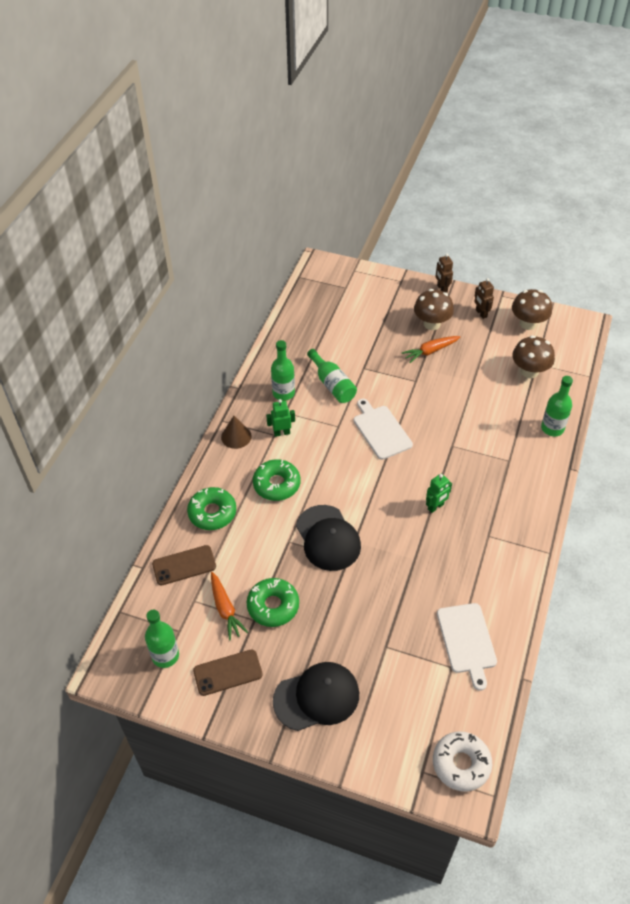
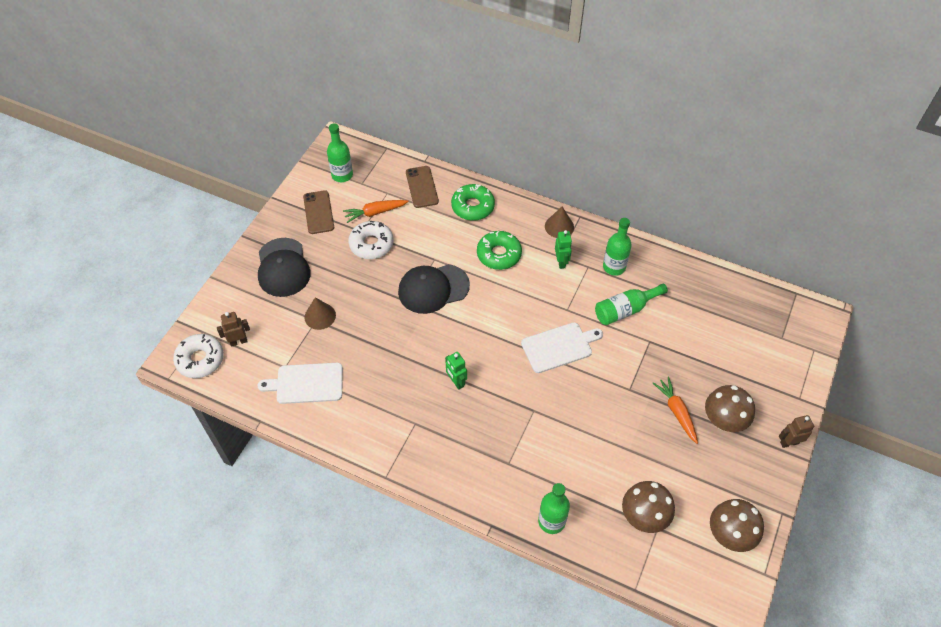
camera: 95 degrees right, 5 degrees up
(273, 606) = (371, 244): green donut -> white donut
(379, 643) = (320, 316): none -> brown cone
(481, 313) = (745, 480): brown robot -> brown robot (238, 341)

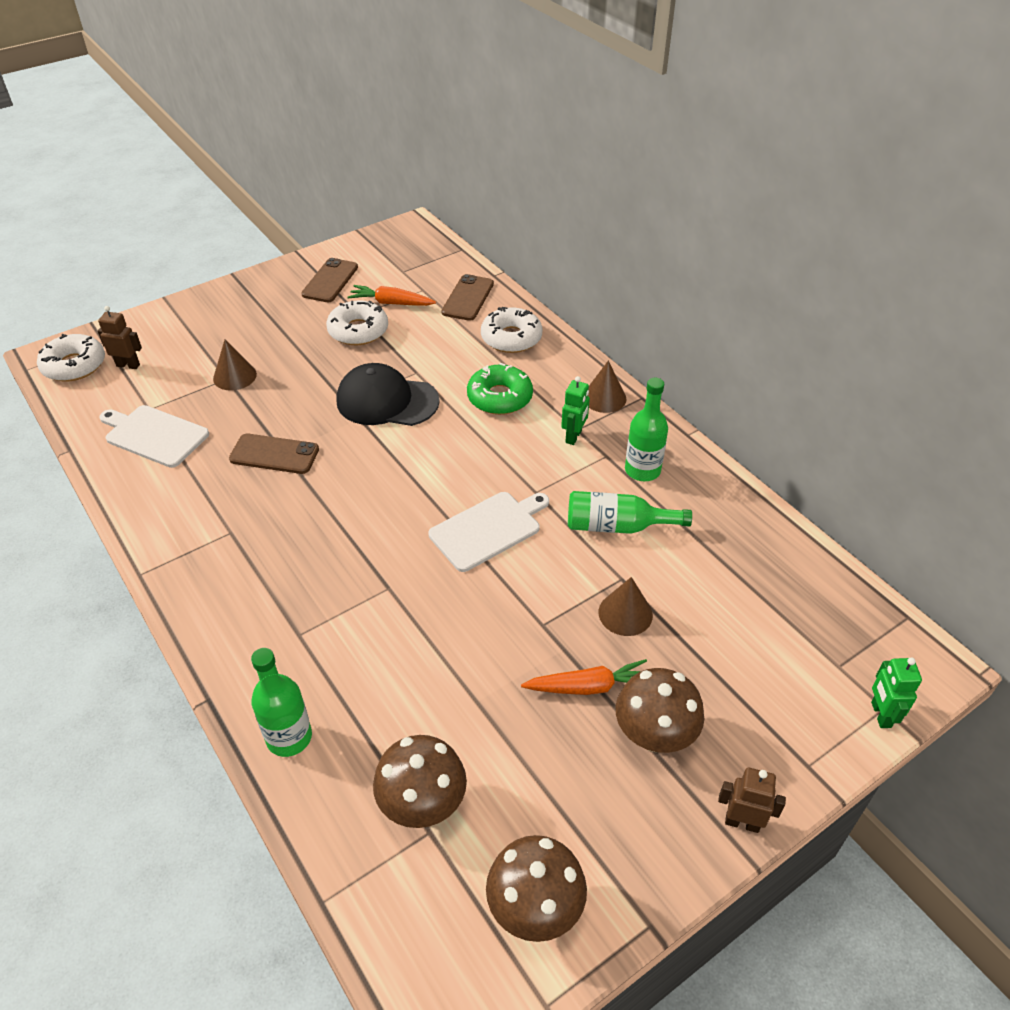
camera: 30 degrees right, 10 degrees down
(283, 268) = (242, 316): black cap -> none
(342, 175) = (388, 257): green bottle -> none
(396, 359) = (274, 454): none -> brown phone
(456, 382) = (321, 510): green robot -> green robot (880, 714)
(473, 206) = (511, 338): green donut -> white donut
(559, 346) = (488, 529): white cutting board -> white cutting board turned 45 degrees counterclockwise
(665, 361) = (625, 613): none -> brown cone
(676, 411) = (589, 686): orange carrot -> orange carrot turned 75 degrees clockwise

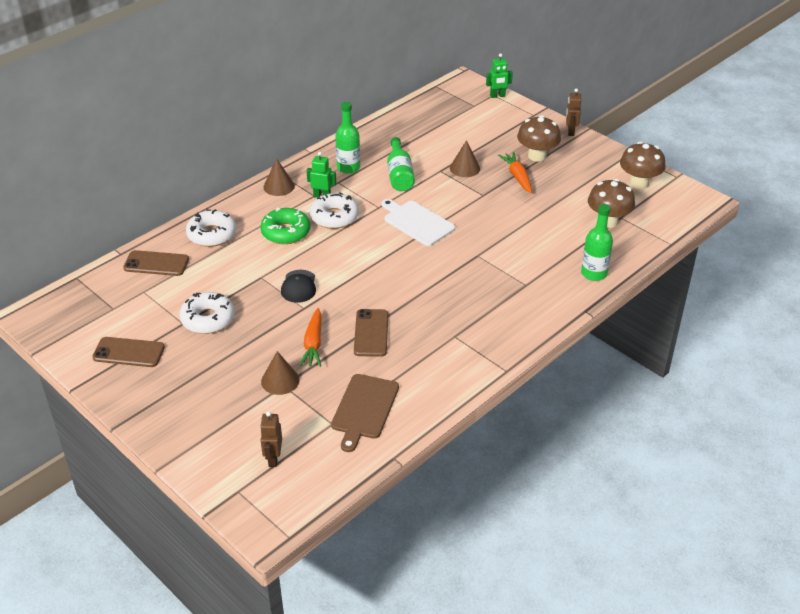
camera: 100 degrees left, 5 degrees down
(74, 365) = (279, 500): white donut -> white donut (334, 217)
(154, 435) = (364, 409): white cutting board -> brown cutting board
(387, 401) = (299, 286): black cap -> black cap, size x0.58
(391, 303) = (165, 307): orange carrot -> orange carrot (313, 344)

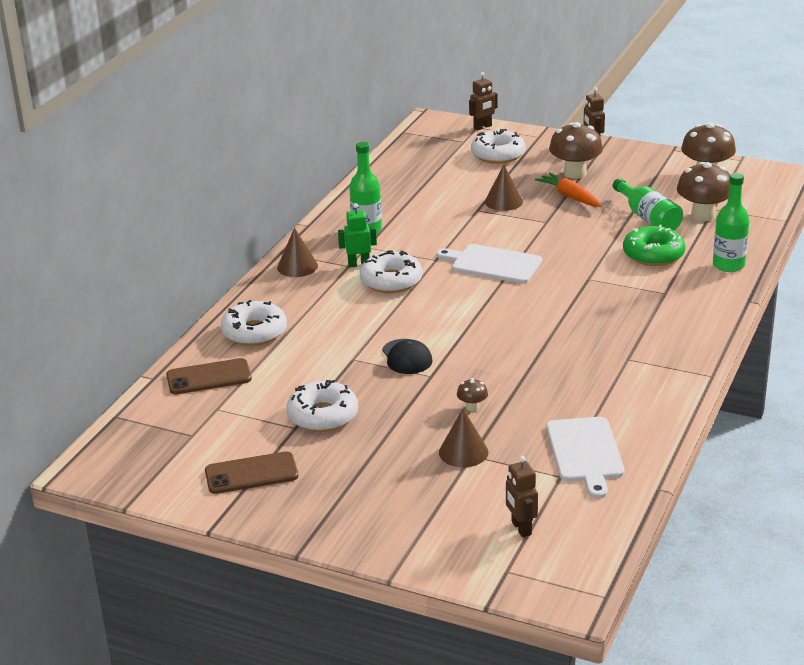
camera: 20 degrees left, 10 degrees down
(286, 232) = (345, 309): green donut -> green donut (653, 254)
(313, 344) = (472, 407): orange carrot -> brown mushroom
(364, 409) = (585, 452): brown cutting board -> white cutting board
(371, 333) = (530, 380): brown phone -> none
(399, 174) = (433, 223): green bottle -> green bottle (648, 218)
(491, 124) = (498, 154): none -> white donut
(497, 96) = (482, 127): green robot -> brown robot

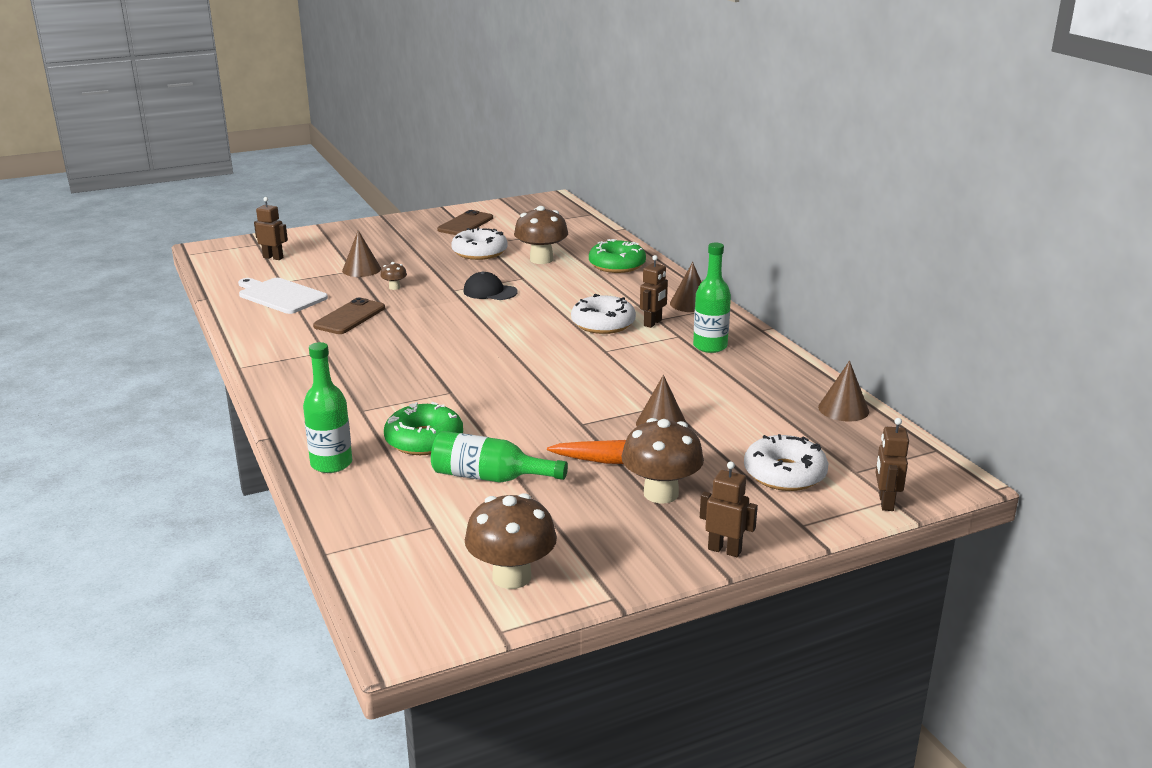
camera: 130 degrees right, 5 degrees down
(209, 377) = (586, 241): brown phone -> brown phone (350, 317)
(254, 332) = (617, 265): white donut -> green donut
(358, 264) = (653, 323): green robot -> brown robot
(393, 165) = (843, 409): none -> brown cone
(493, 264) = (553, 367): white cutting board -> none
(703, 215) = (434, 510): brown mushroom -> brown mushroom (541, 259)

